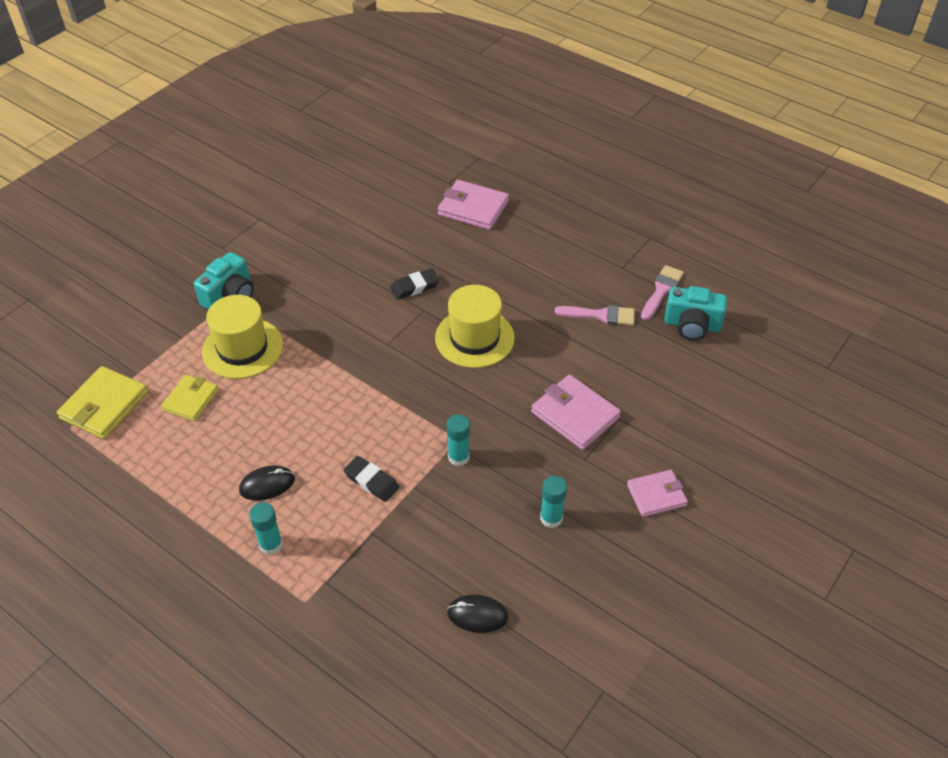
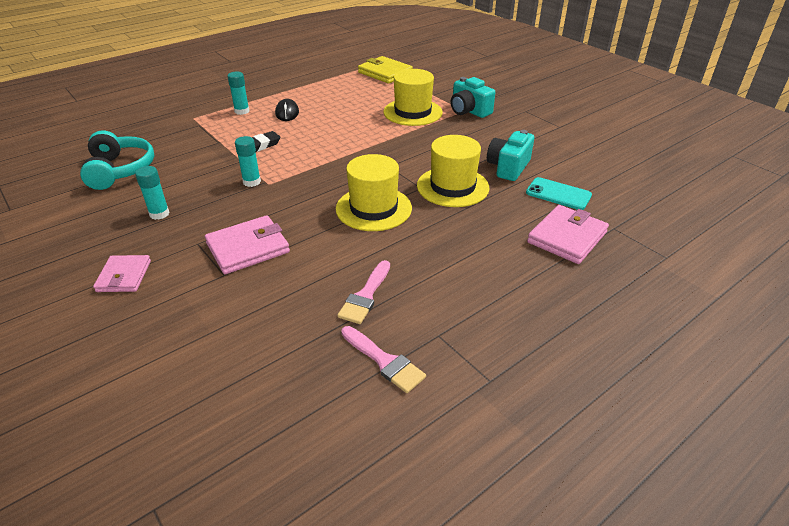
camera: 105 degrees right, 10 degrees down
(191, 400) = (374, 95): yellow wallet -> none
(405, 215) = (558, 194): none -> turquoise phone
(415, 287) = (452, 187): black eraser -> yellow hat
(477, 615) = (120, 170): black mouse -> turquoise headphones
(692, 325) = (312, 373): turquoise camera -> turquoise camera (508, 167)

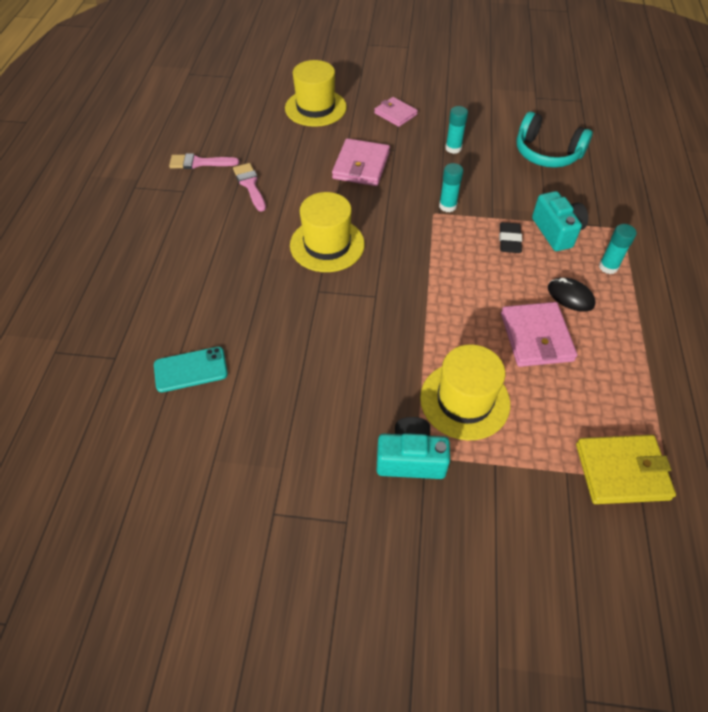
camera: 135 degrees right, 15 degrees up
(452, 187) = (293, 311): yellow hat -> yellow hat (315, 108)
(508, 167) = (268, 376): turquoise camera -> turquoise camera (556, 232)
(567, 237) = (150, 318): pink wallet -> pink wallet (536, 337)

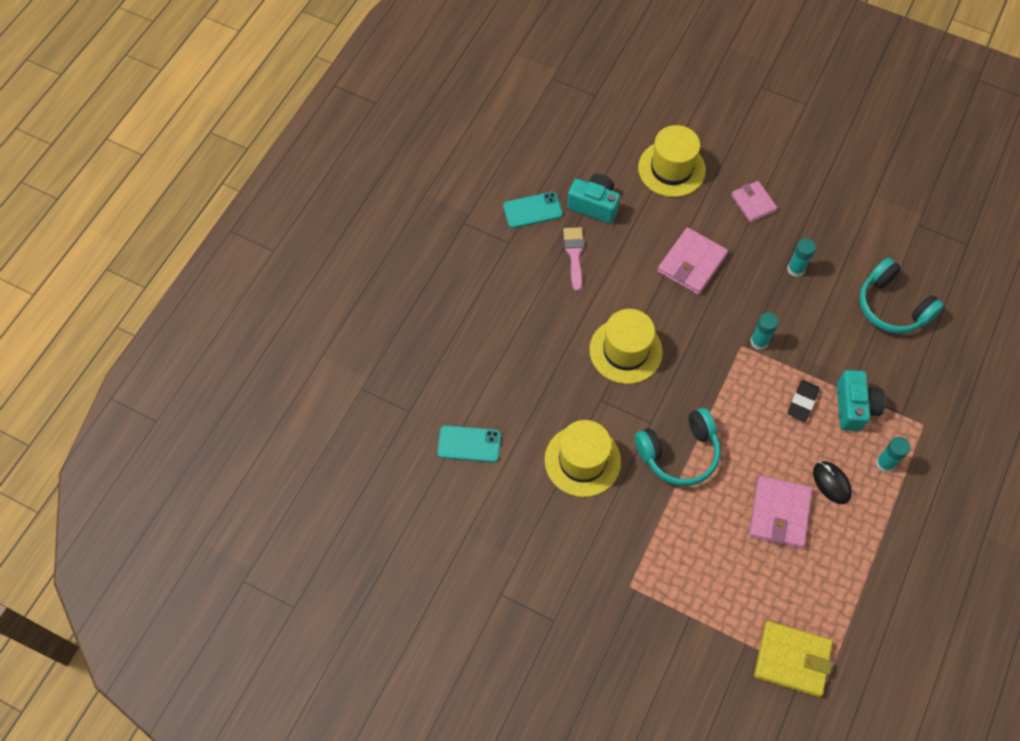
camera: 20 degrees right, 10 degrees up
(199, 163) = (532, 210): pink brush -> turquoise phone
(410, 459) = (623, 587): turquoise camera -> turquoise camera (594, 205)
(414, 314) = (679, 453): none -> turquoise headphones
(464, 400) = (689, 552): yellow hat -> yellow hat (582, 460)

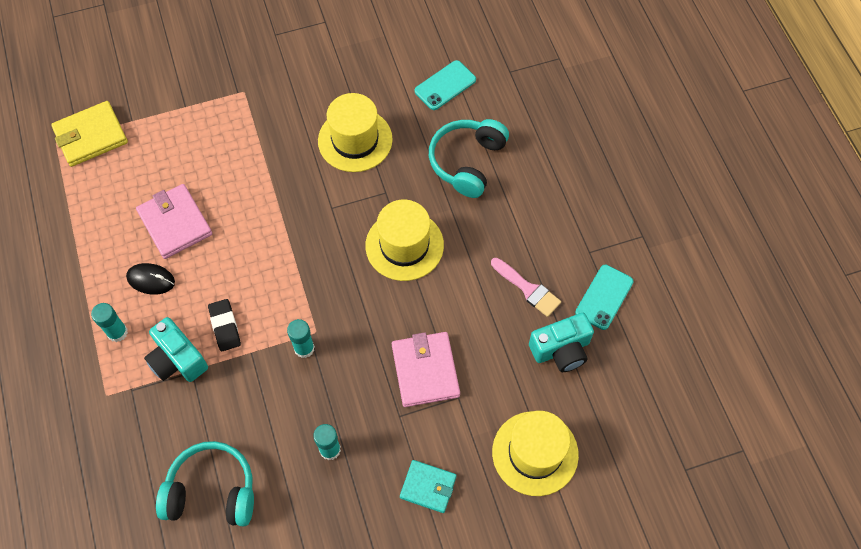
camera: 135 degrees right, 0 degrees up
(679, 453) = (289, 204): turquoise headphones -> turquoise headphones (467, 162)
(753, 203) = (428, 487): pink wallet -> turquoise wallet

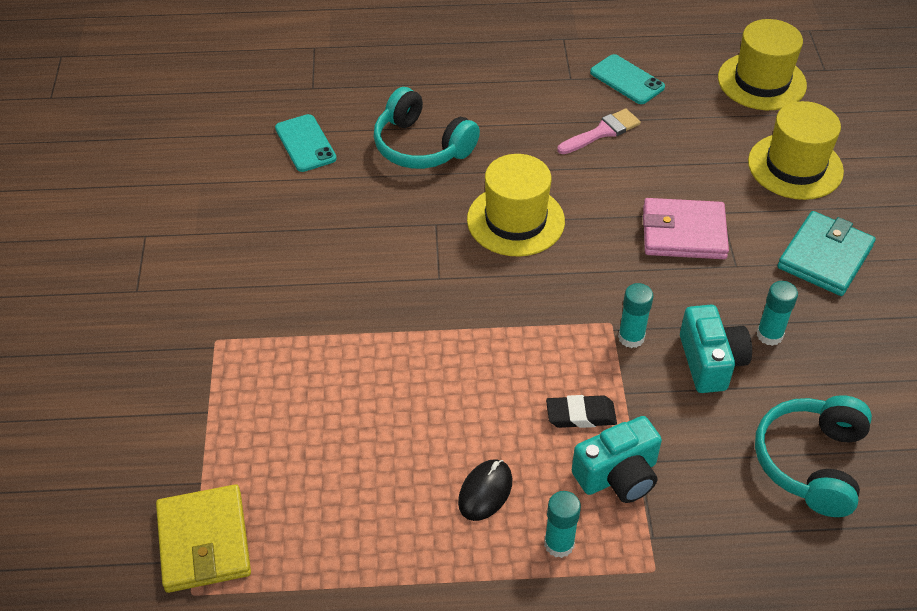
camera: 75 degrees left, 15 degrees down
(175, 223) = (402, 450): pink wallet -> none
(355, 140) = (348, 238): yellow hat -> yellow hat (761, 81)
(428, 487) = (825, 257): turquoise wallet -> turquoise wallet, size x1.51
(561, 350) = (680, 123): turquoise camera -> turquoise camera (710, 362)

